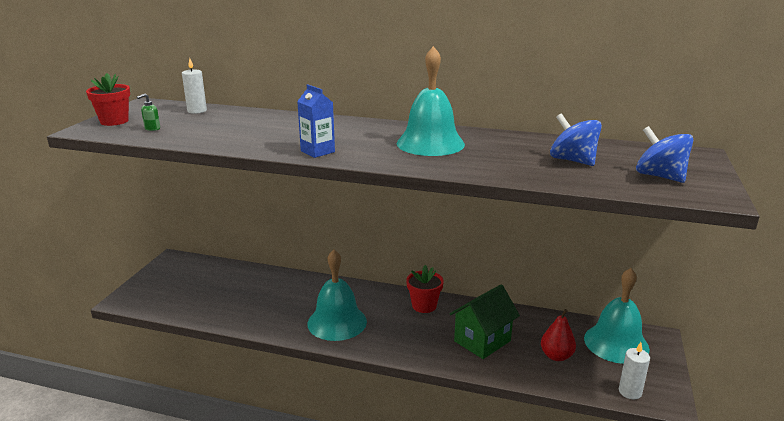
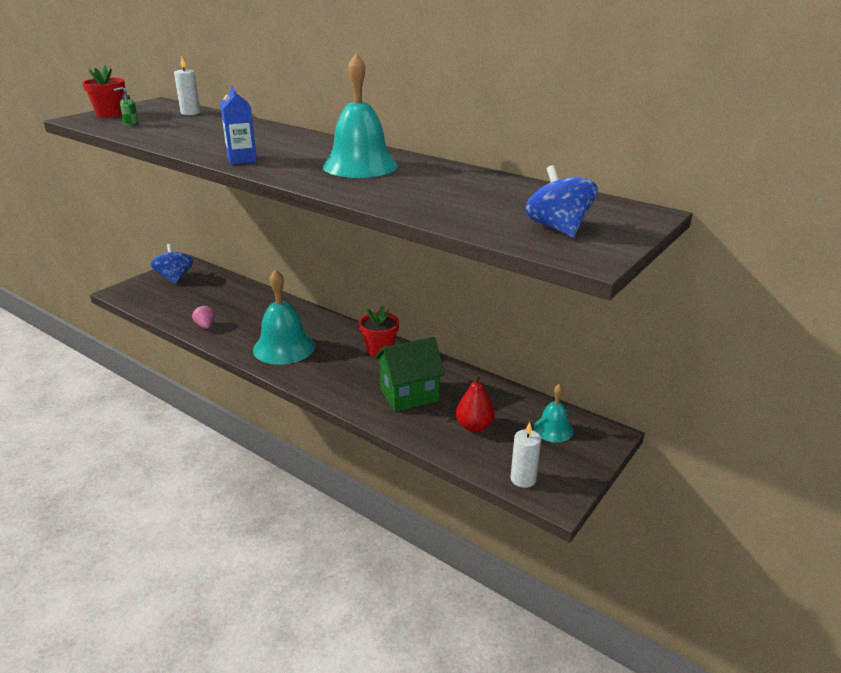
camera: 20 degrees right, 5 degrees up
(243, 317) = (205, 326): none -> pink strawberry
(572, 161) = (484, 200): blue spinning top -> blue spinning top (175, 278)
(616, 343) = (553, 429): turquoise bell -> turquoise bell, size x0.54

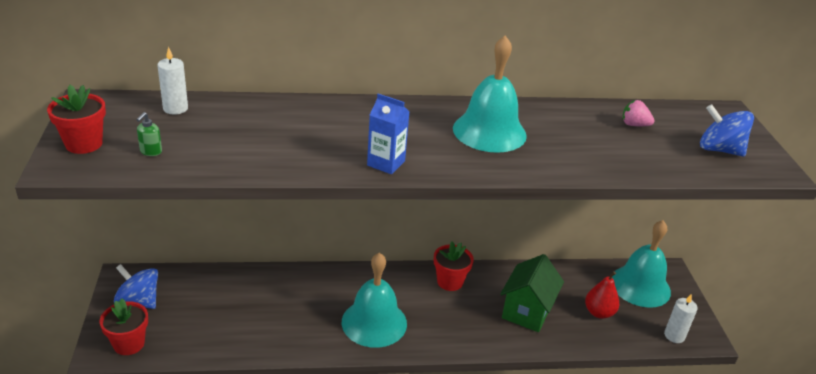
camera: 45 degrees left, 5 degrees up
(136, 294) = (129, 344): none -> red flower pot
(205, 326) = (268, 340): pink strawberry -> pink strawberry (634, 125)
(553, 429) = (640, 286): turquoise bell -> turquoise bell, size x1.84

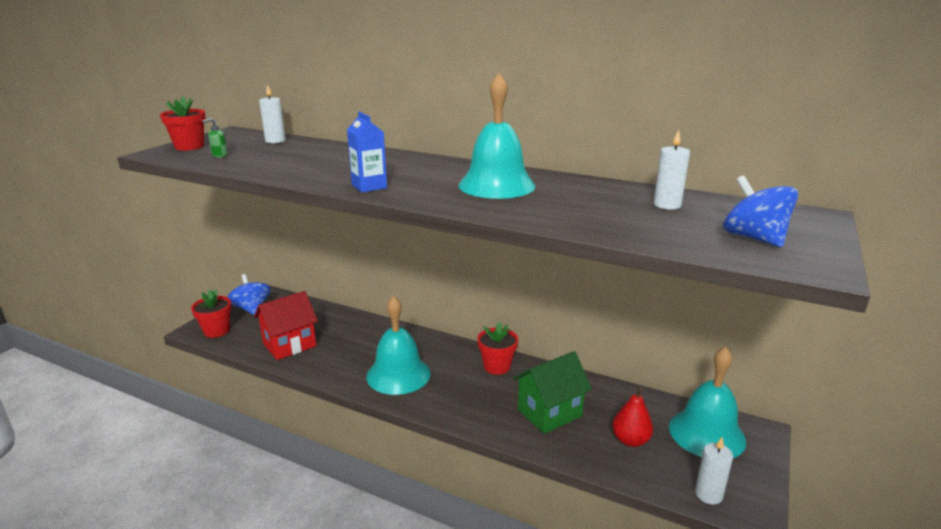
camera: 35 degrees right, 10 degrees down
(233, 330) = (289, 345): none -> red house
(634, 125) = (667, 205): pink strawberry -> white candle

